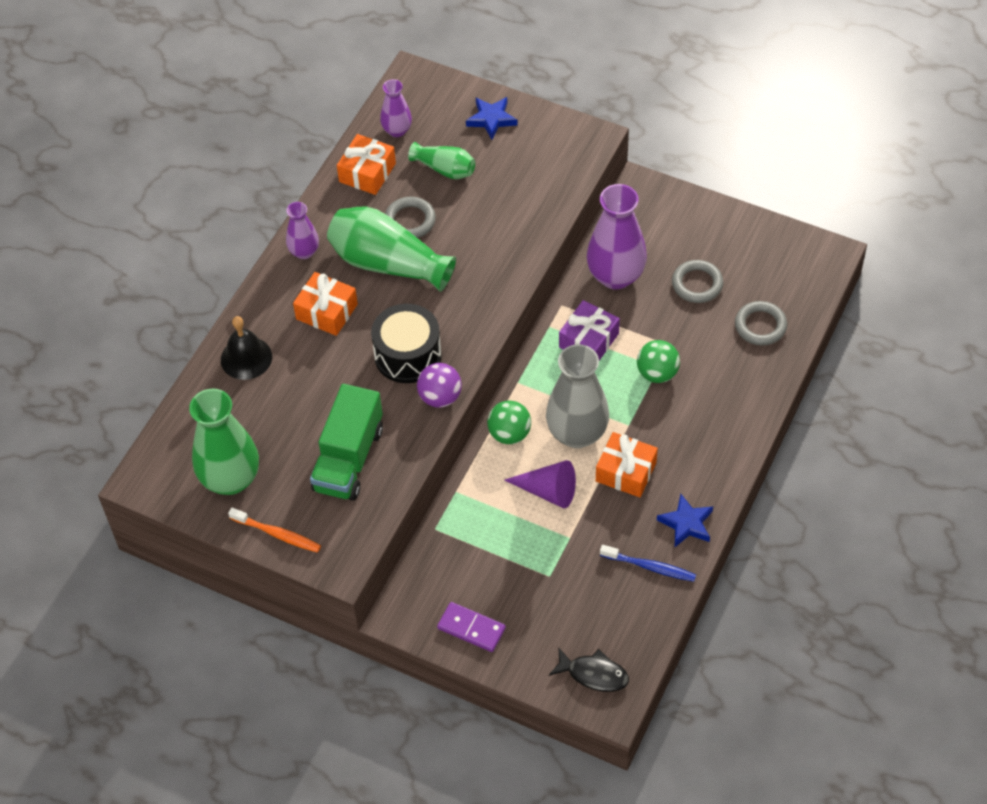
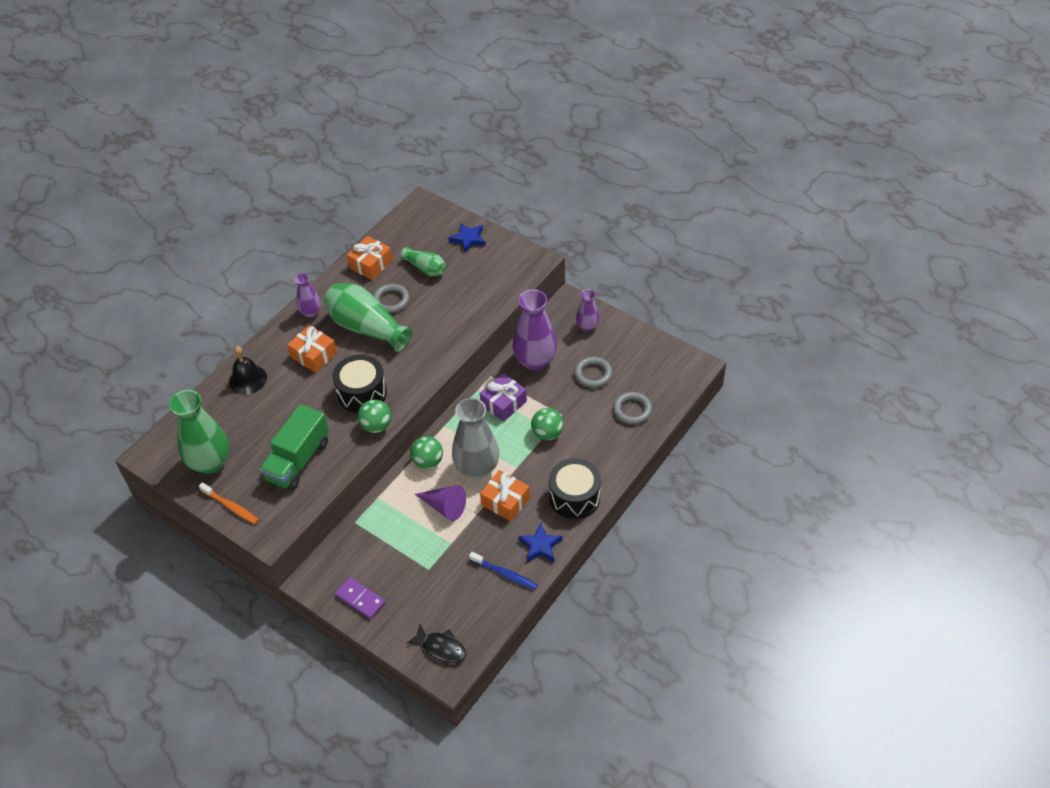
camera: 10 degrees right, 5 degrees down
(397, 130) = (400, 239): purple vase -> purple vase (587, 327)
(440, 397) = (376, 426): purple ball -> green ball
(714, 453) = (574, 497): none -> black drum

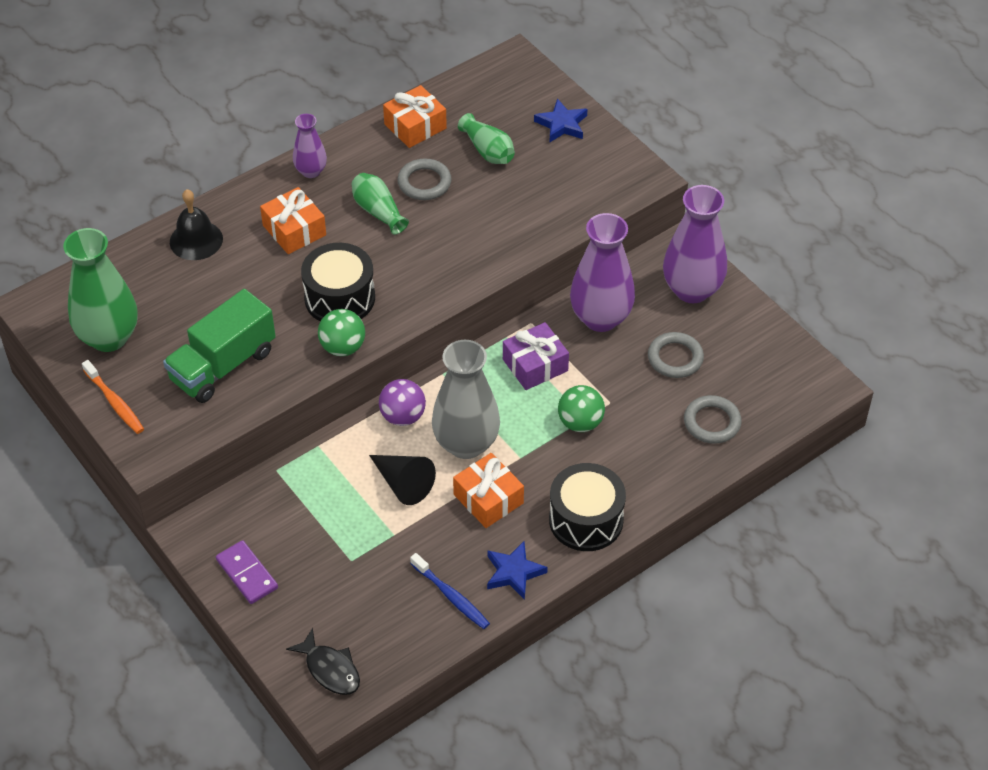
camera: 15 degrees right, 0 degrees up
(367, 328) = (378, 211): green vase -> green vase, size x0.54
(428, 461) = (403, 416): green ball -> purple ball
(445, 507) = (403, 483): purple cone -> black cone
(587, 327) = (692, 290): purple vase -> purple vase, size x1.85

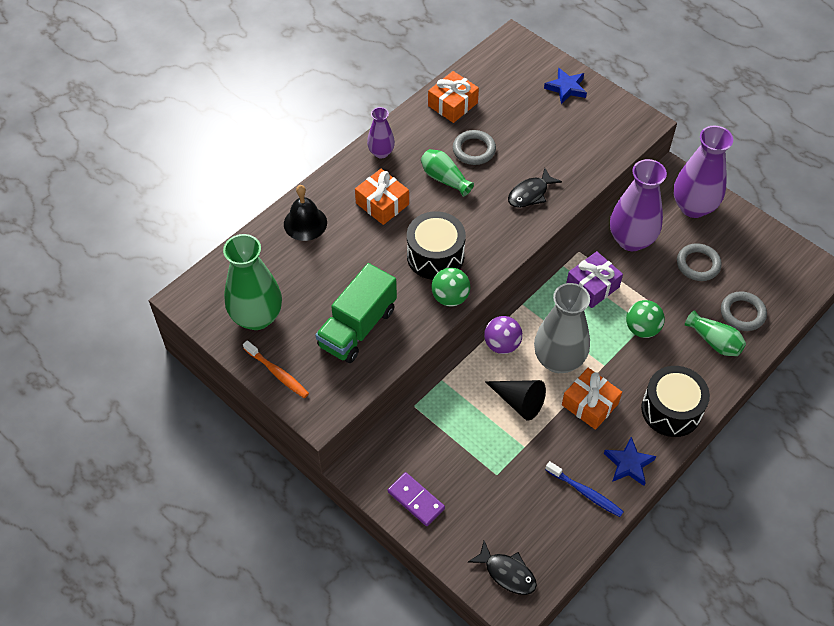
camera: 10 degrees left, 5 degrees up
(477, 242) = (530, 194): none -> black fish
(488, 151) = (515, 117): green vase -> green vase (714, 341)

